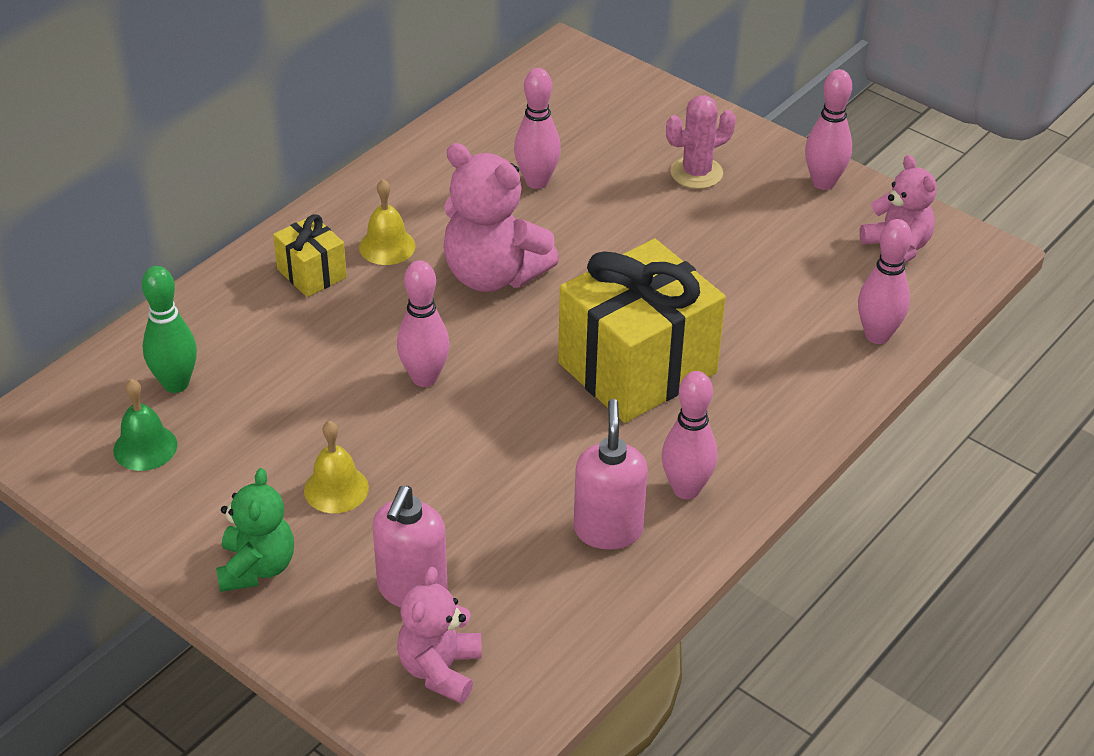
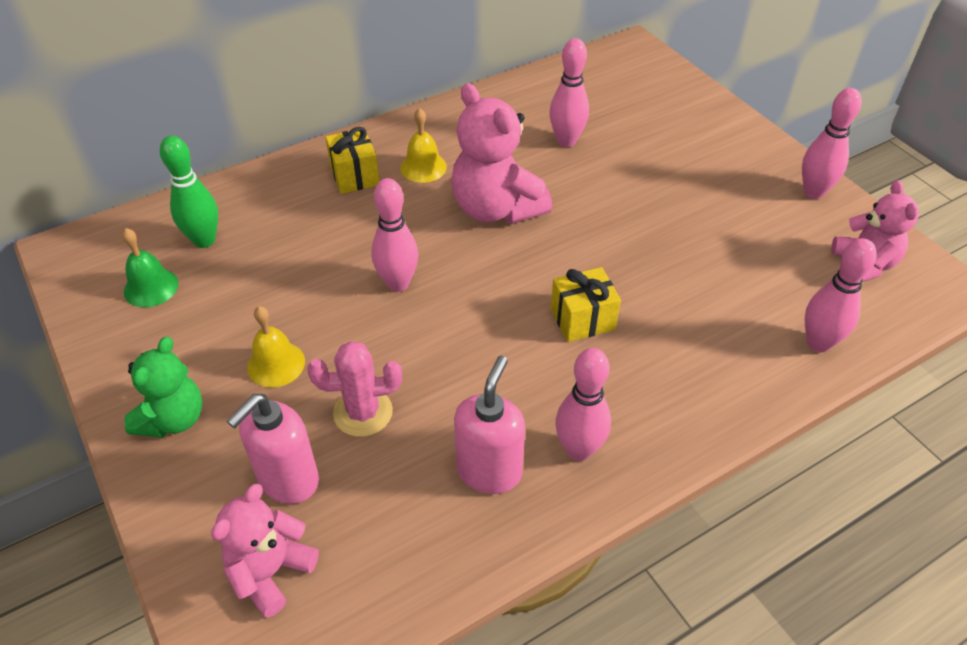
camera: 20 degrees right, 5 degrees up
(637, 368) = (582, 319): yellow gift -> yellow gift, size x0.47
(696, 173) = (703, 161): pink cactus -> pink cactus (363, 412)

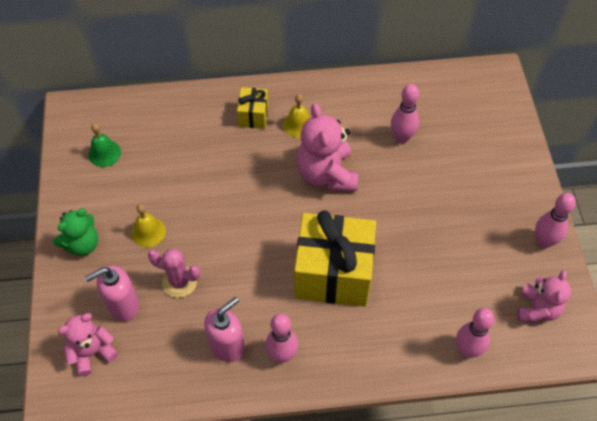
camera: 25 degrees right, 10 degrees up
(204, 240) = (146, 131): green bowling pin -> none
(398, 283) = (240, 205): pink bowling pin -> none
(582, 319) = (333, 274): yellow gift -> yellow gift, size x2.12

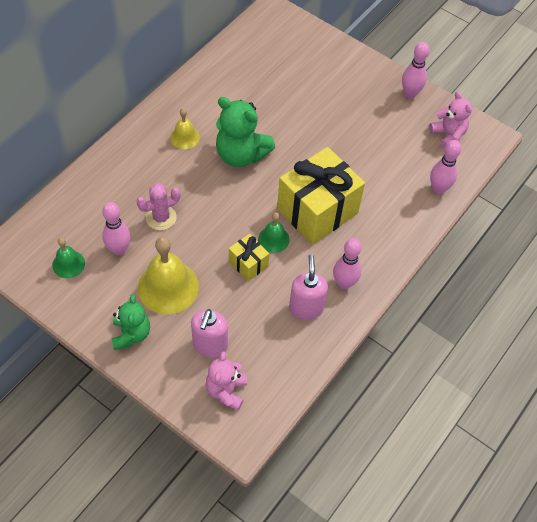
camera: 50 degrees left, 0 degrees up
(148, 232) = (168, 287): yellow bell -> yellow bell, size x1.87
(179, 282) = (229, 298): pink cactus -> pink cactus (161, 217)
(253, 116) = (146, 155): yellow gift -> yellow gift (248, 264)
(269, 265) = (273, 239): none -> green bell
(326, 174) = (241, 154): pink teddy bear -> green teddy bear
(402, 137) = (261, 95): pink bowling pin -> pink bowling pin (119, 250)

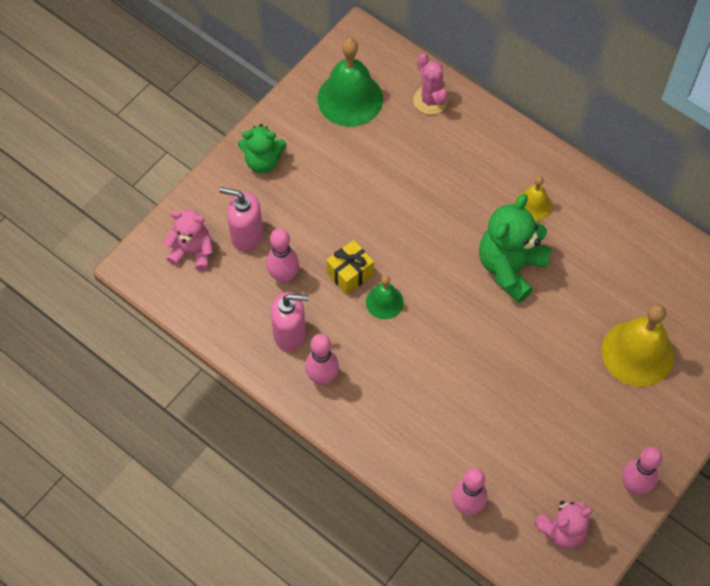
camera: 95 degrees right, 5 degrees up
(68, 264) = (350, 98): green bell -> green bell, size x1.87
(119, 250) = (368, 144): pink bowling pin -> pink bowling pin (284, 276)
(161, 217) = (412, 183): pink cactus -> pink cactus (430, 100)
(168, 287) = (320, 193): yellow bell -> yellow bell (637, 353)
(317, 211) = (427, 352): yellow gift -> none

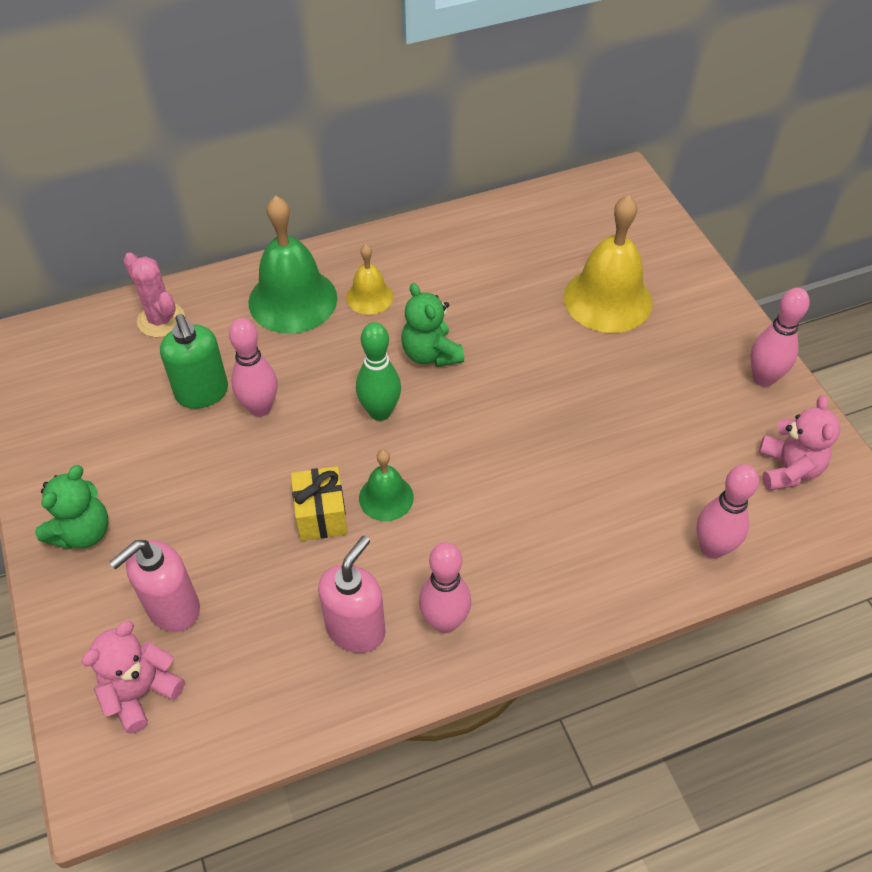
camera: 60 degrees left, 10 degrees down
(284, 276) = (267, 593): pink bowling pin -> pink bowling pin (260, 408)
(350, 98) = (85, 394): green bell -> green bell (293, 300)
(392, 158) = (202, 393): none -> green soap dispenser
(430, 100) = (161, 320): pink cactus -> pink cactus turned 45 degrees clockwise
(444, 264) = (380, 412): none -> green bowling pin
(510, 267) = (430, 354): green teddy bear -> green teddy bear, size x0.64

